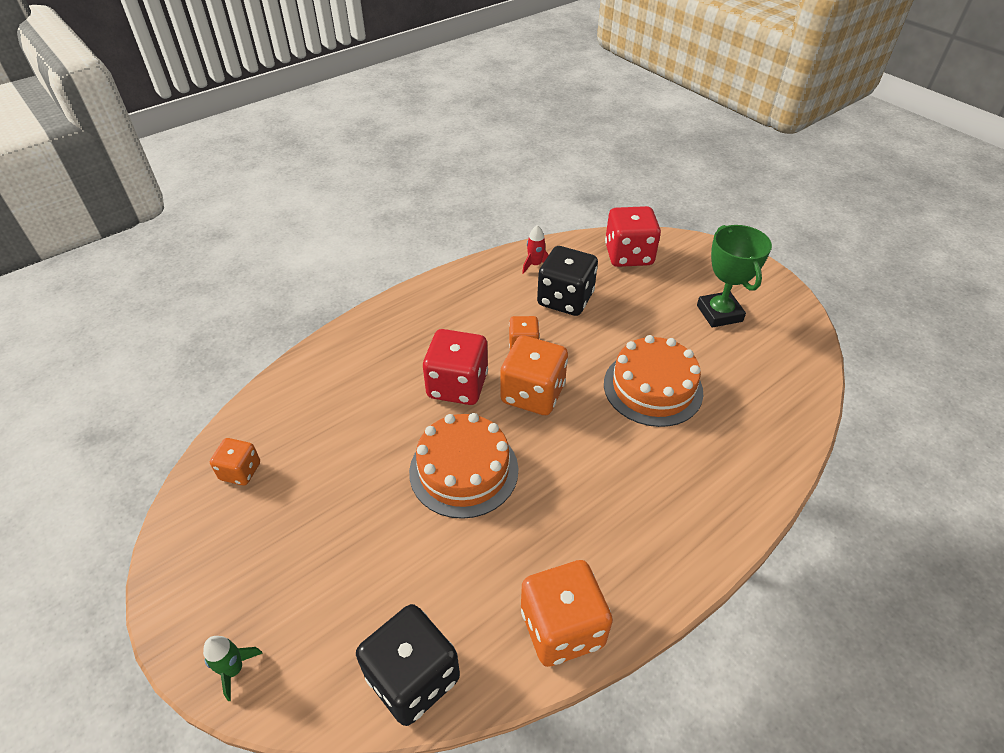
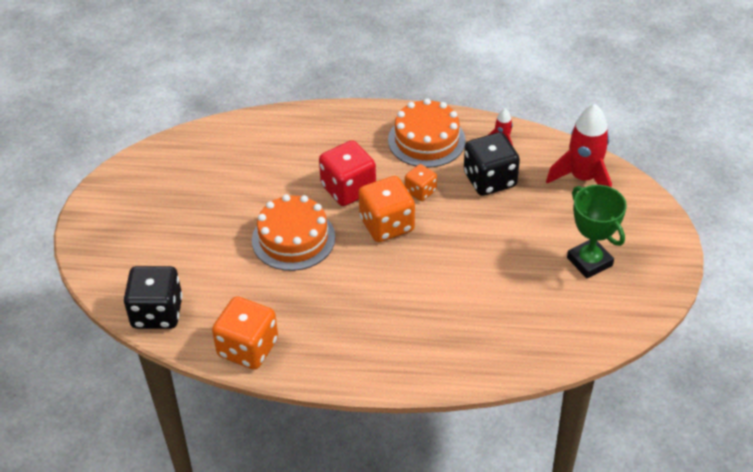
camera: 45 degrees right, 0 degrees up
(234, 670) = (90, 250): green rocket -> none
(240, 471) = (182, 158): orange dice -> none
(628, 255) = (583, 178): red dice -> red rocket
(652, 387) = (468, 274): orange cake -> orange cake (426, 140)
(719, 313) = (589, 261): green trophy -> green trophy turned 60 degrees counterclockwise

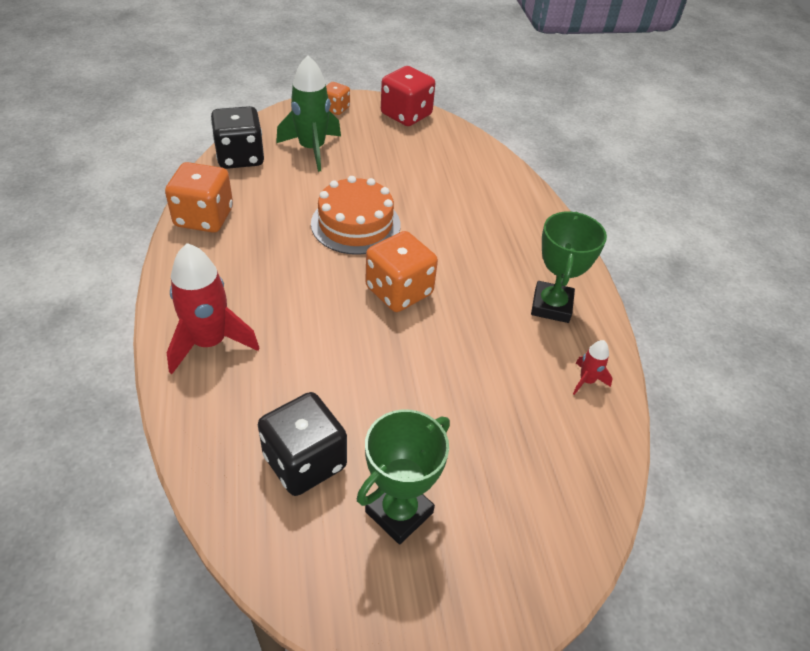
camera: 70 degrees right, 0 degrees up
(165, 254) = (312, 149): none -> green rocket
(348, 189) = (442, 252): red dice -> red dice (406, 115)
(420, 191) = (463, 312): orange dice -> orange dice (335, 109)
(426, 140) = (551, 306): orange cake -> green trophy
(489, 180) = (511, 376): black dice -> black dice (305, 461)
(583, 178) = (563, 486): red rocket -> red rocket (210, 342)

